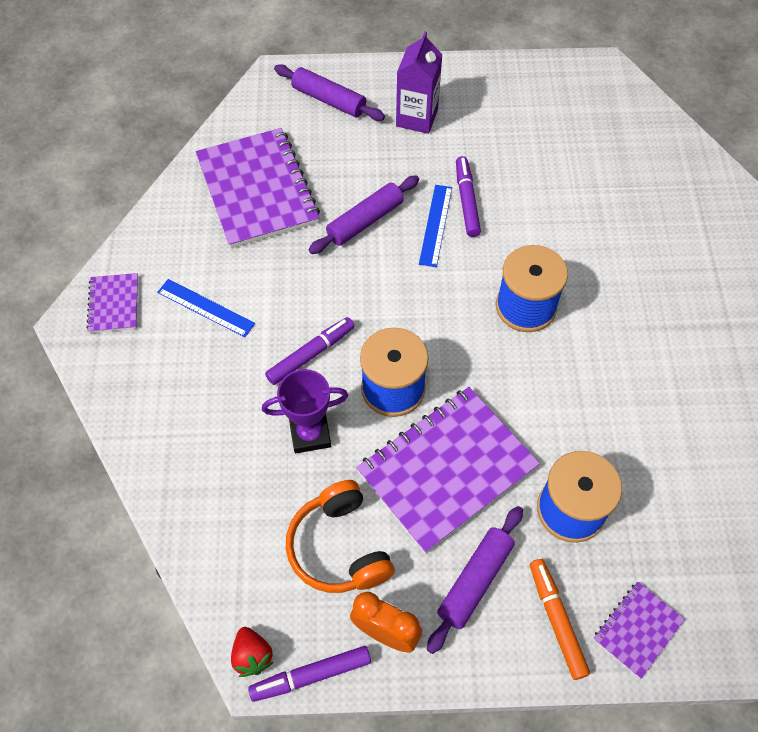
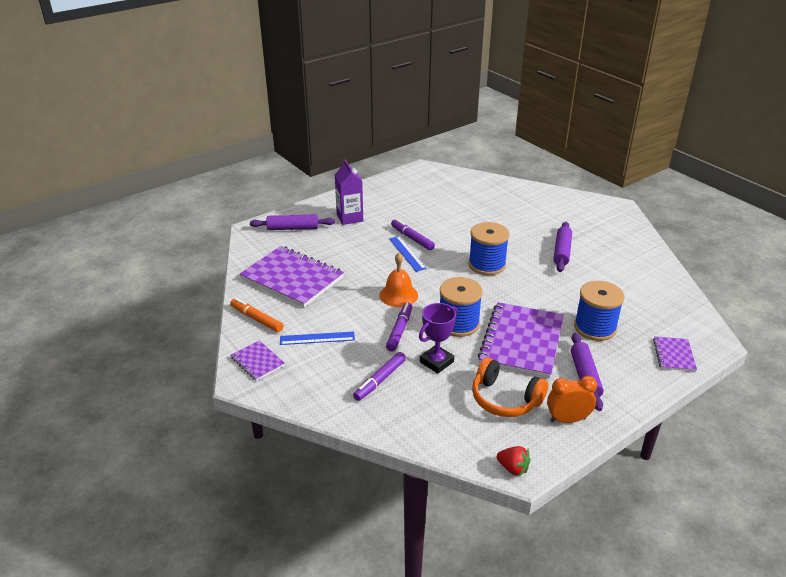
camera: 35 degrees left, 25 degrees down
(311, 675) = (552, 458): purple marker -> purple marker (380, 380)
(361, 293) = (398, 295): none -> orange bell
(365, 221) = (368, 266): purple rolling pin -> purple rolling pin (561, 252)
(556, 620) = (637, 370): orange marker -> orange marker (256, 319)

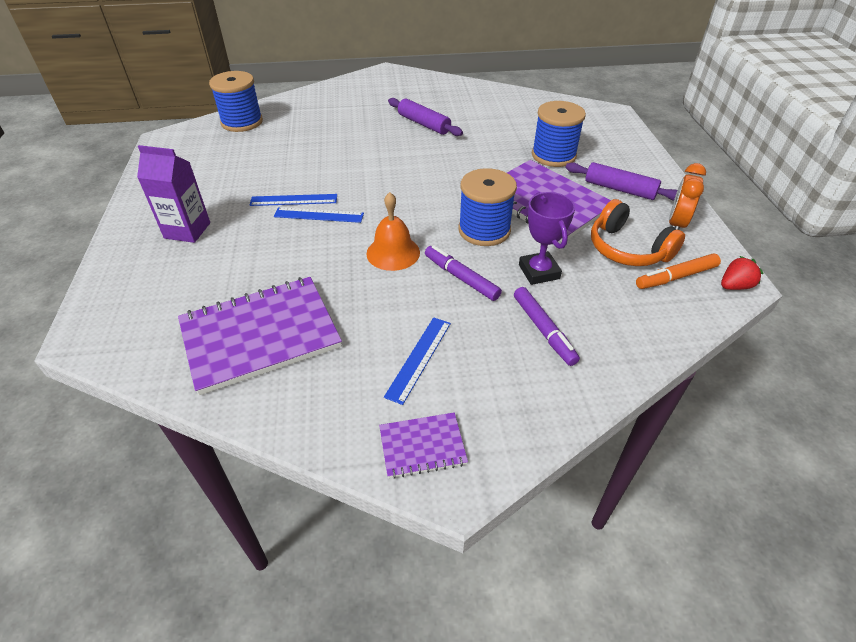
camera: 60 degrees left, 10 degrees up
(256, 319) = (319, 411): orange marker -> orange marker (676, 277)
(293, 228) = (140, 291): purple rolling pin -> none
(412, 238) = (294, 200): purple marker -> blue ruler
(487, 265) = (399, 172): blue spool -> blue spool (242, 122)
(505, 399) = (627, 249): orange headphones -> orange headphones turned 75 degrees clockwise
(674, 355) = (617, 136): purple notebook -> none

